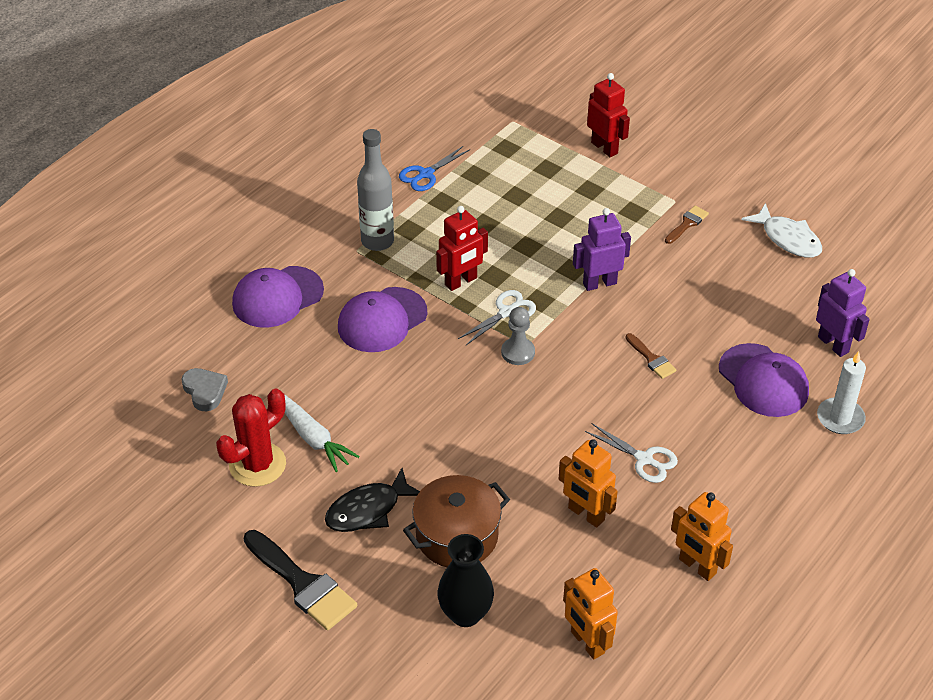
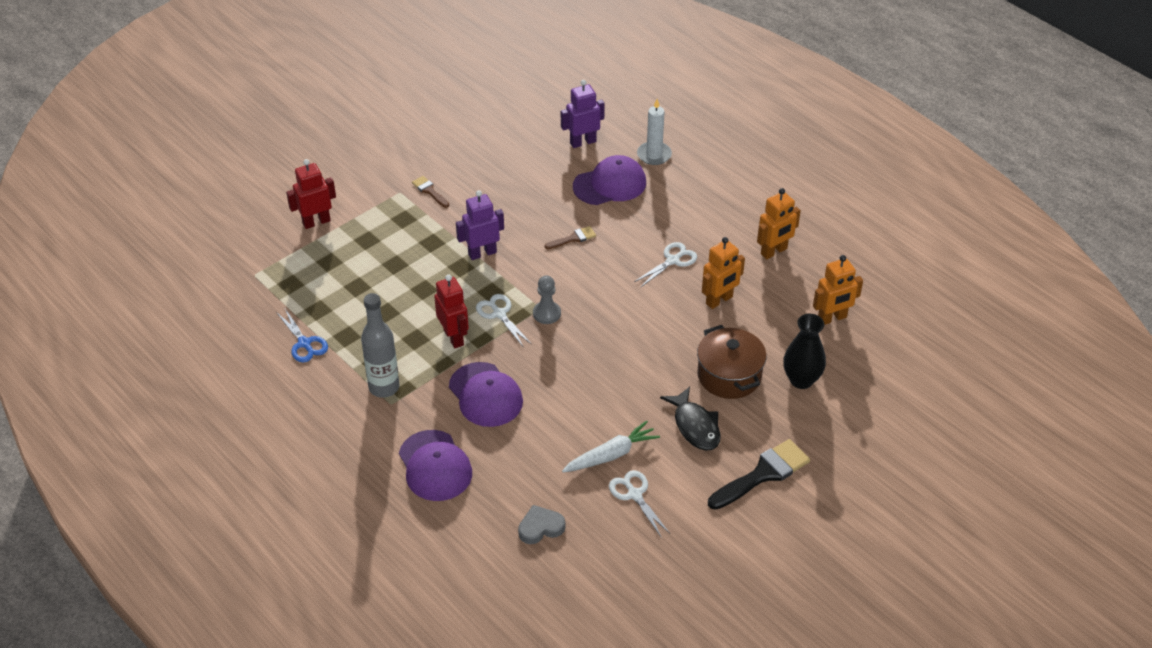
camera: 80 degrees left, 0 degrees up
(257, 464) = (634, 494): red cactus -> white scissors
(599, 283) = (482, 253): purple robot -> purple robot turned 75 degrees clockwise
(788, 239) = (465, 140): white fish -> none

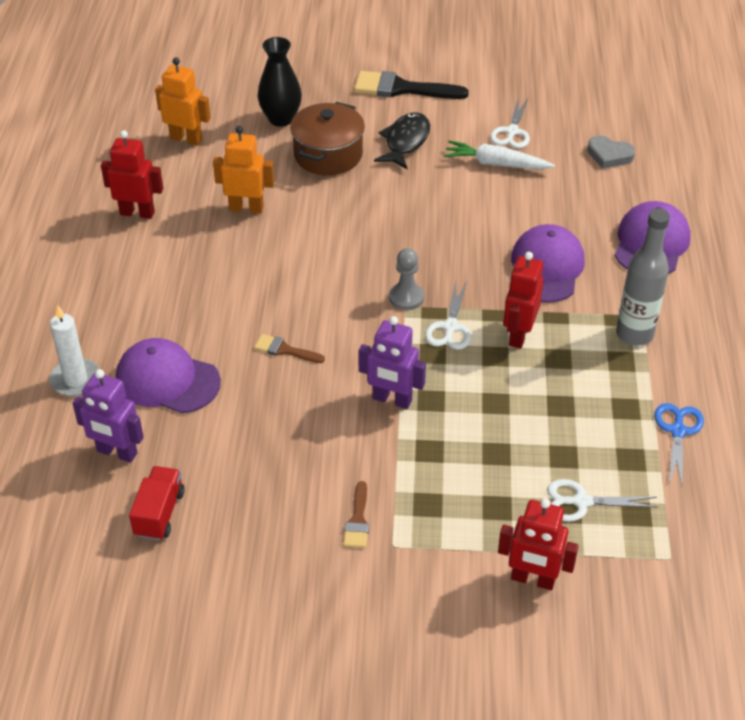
camera: 135 degrees left, 0 degrees up
(525, 135) = (159, 513): none -> red truck
(673, 260) = (230, 265): white scissors -> white scissors (581, 502)
(774, 251) = (137, 213): orange robot -> red robot

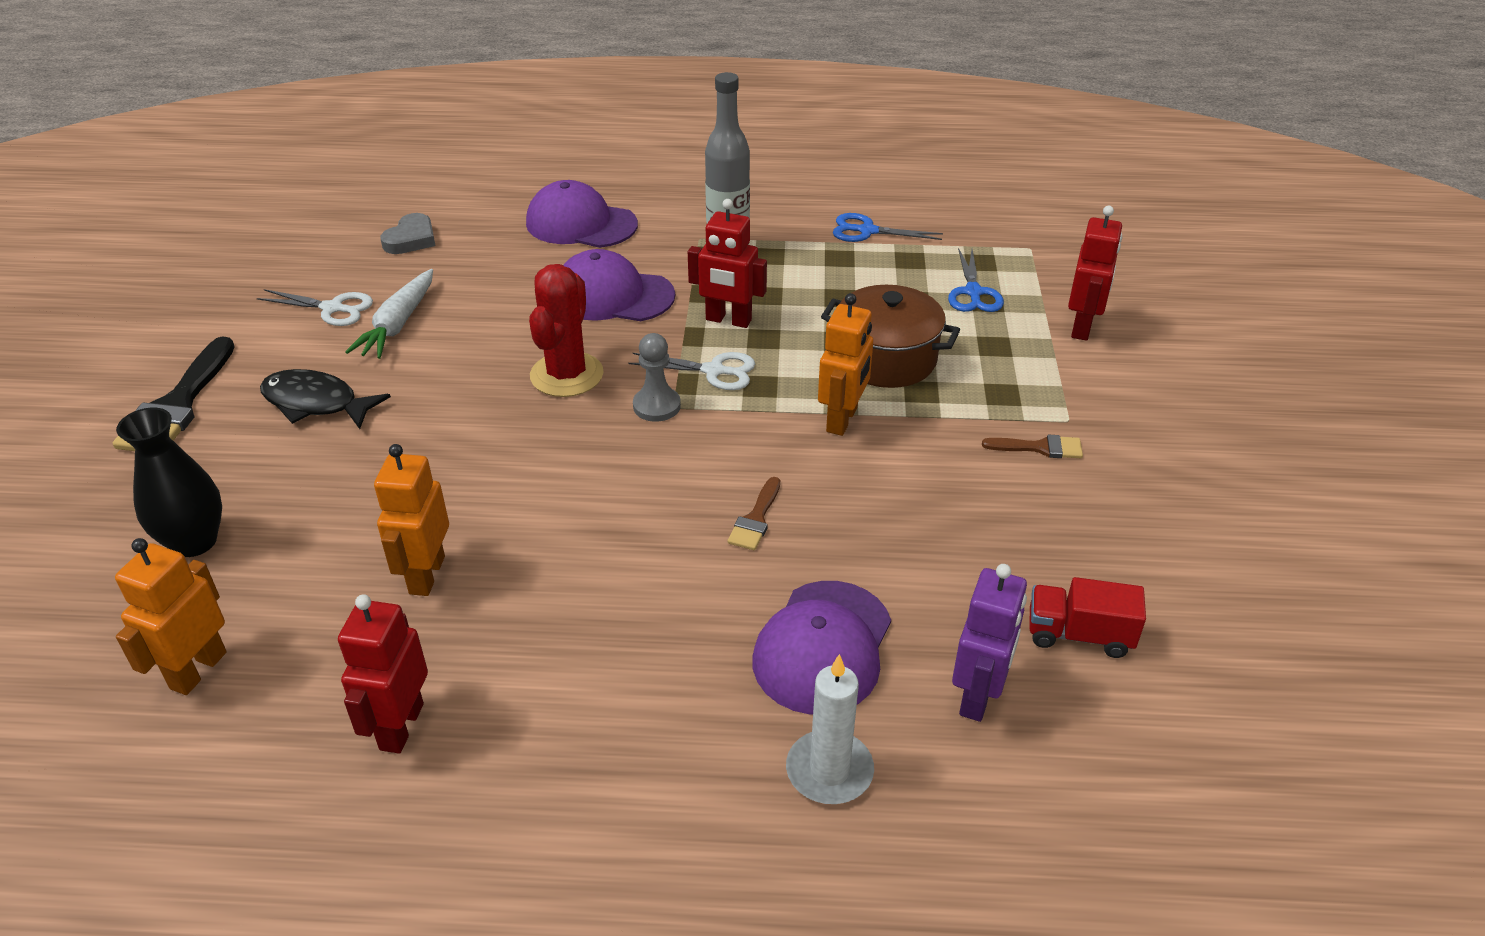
camera: 90 degrees left, 5 degrees down
(328, 155) = (317, 483): brown pot -> brown pot (886, 359)
(392, 400) = (842, 420): purple robot -> orange robot
(441, 250) = (567, 375): none -> red cactus
(581, 502) = (973, 292): white scissors -> blue scissors

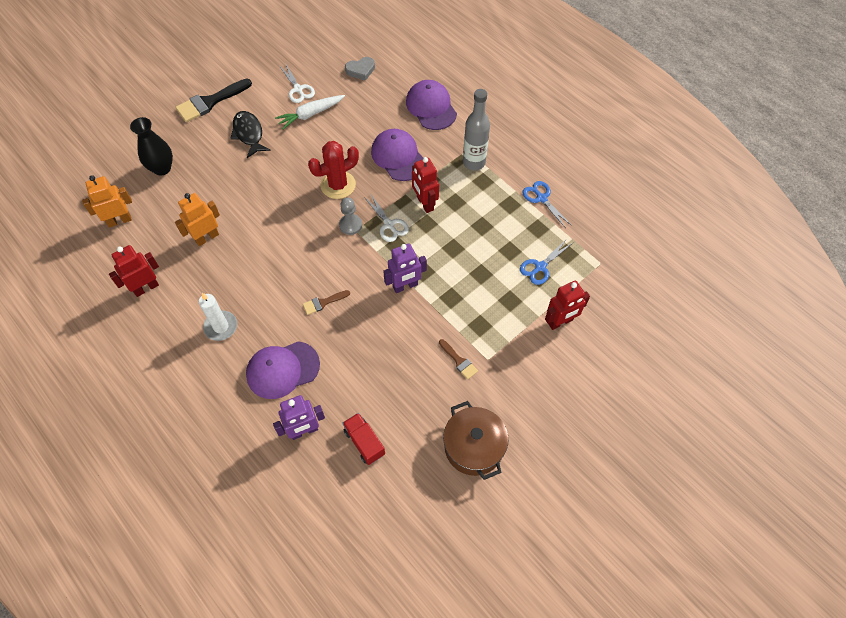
camera: 45 degrees right, 20 degrees up
(829, 771) = (232, 412): white candle -> white candle (221, 327)
(842, 420) = (405, 286): orange robot -> purple robot
(886, 359) = (459, 271): brown pot -> brown pot (473, 447)

